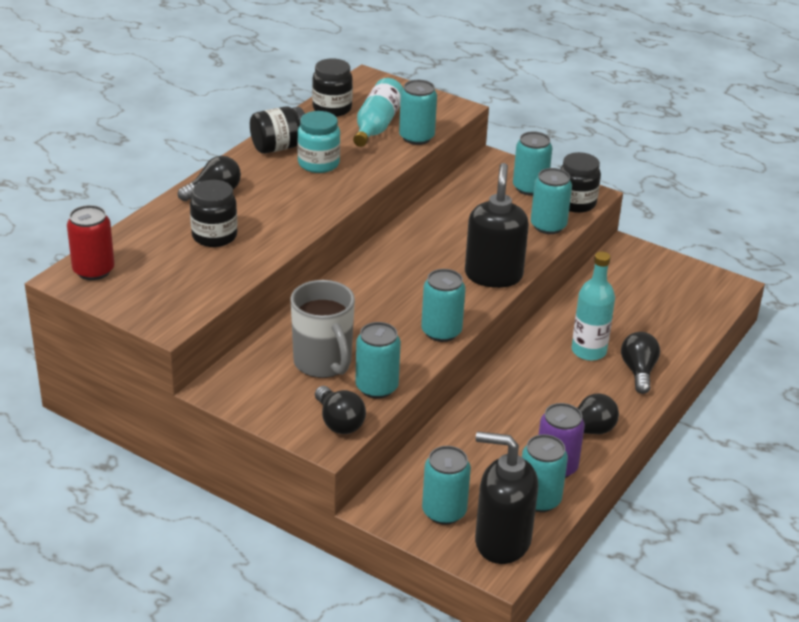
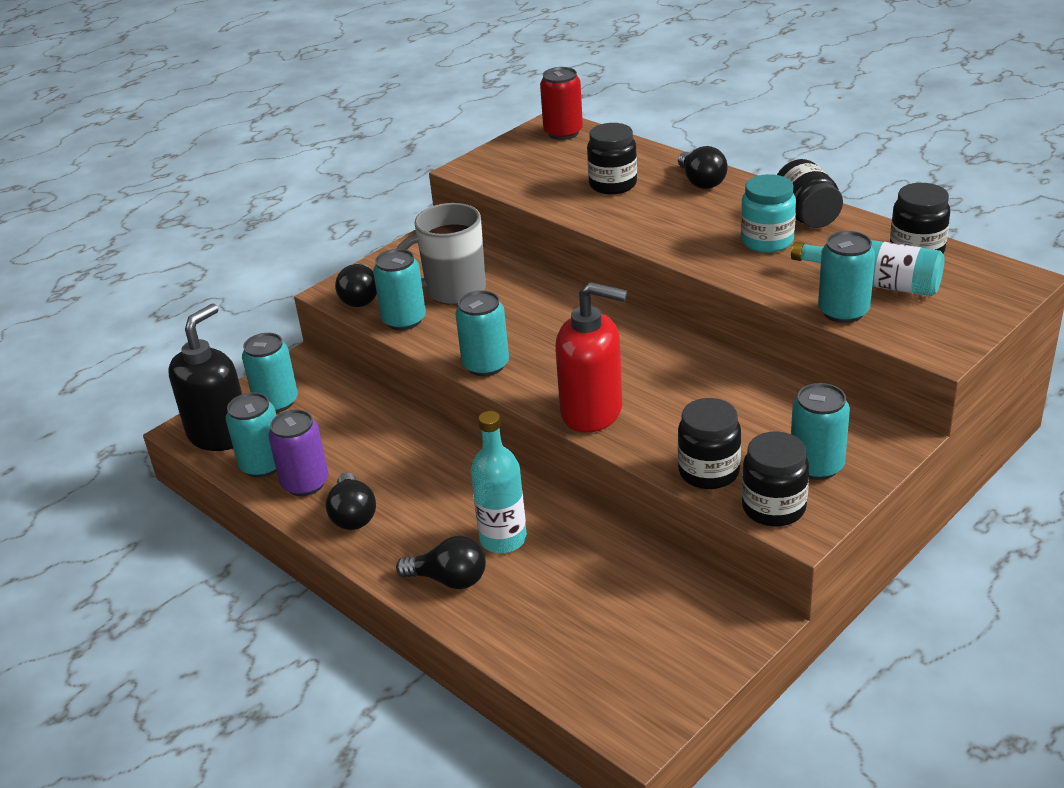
camera: 105 degrees right, 0 degrees up
(339, 422) = (360, 298): black light bulb -> black light bulb turned 75 degrees counterclockwise
(493, 275) = (592, 412): black soap dispenser -> red soap dispenser
(548, 226) = (709, 472): turquoise can -> black jar

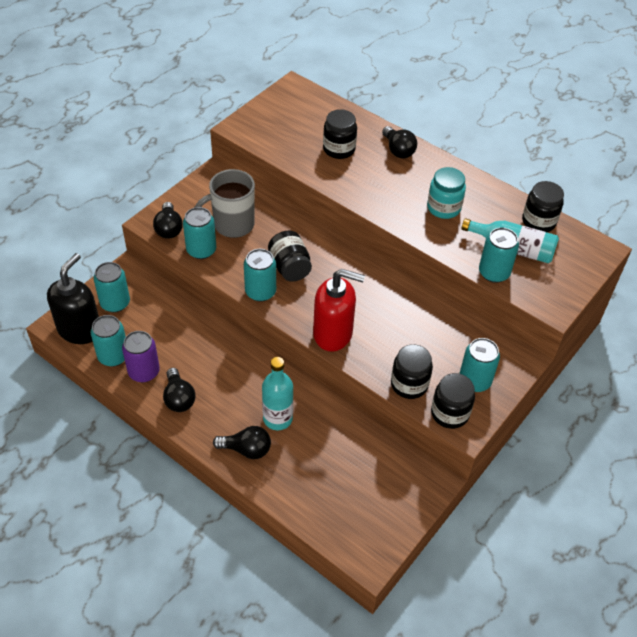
camera: 10 degrees left, 15 degrees up
(563, 132) = (301, 96): red can -> none
(806, 216) = (468, 187): black jar -> black jar (290, 267)

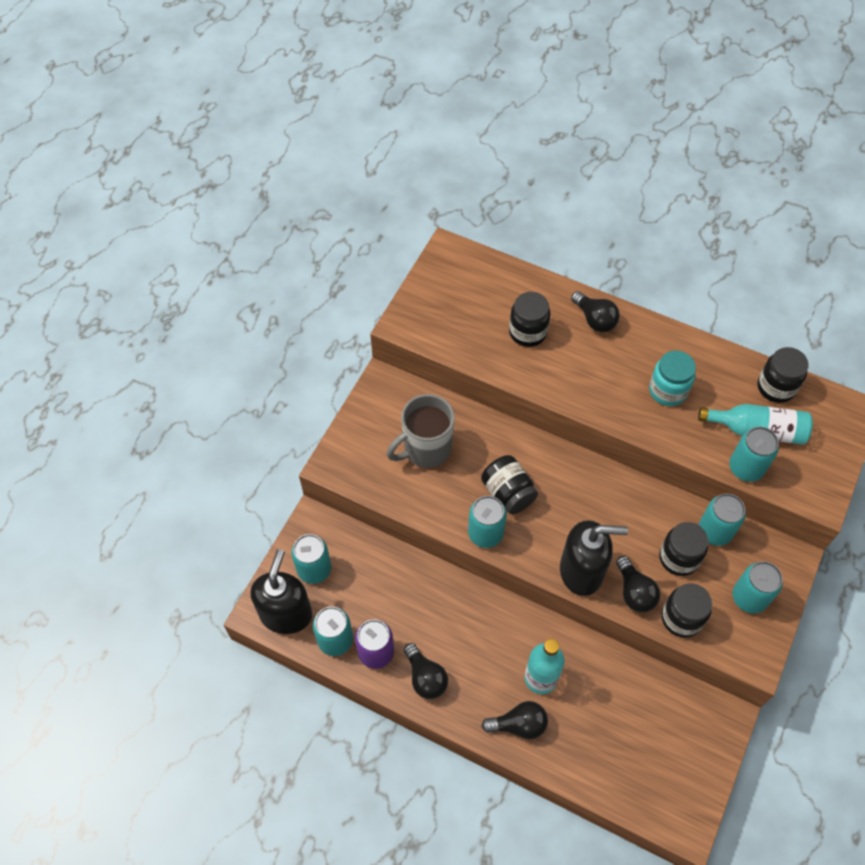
camera: 10 degrees left, 10 degrees up
(169, 229) = (355, 470): black light bulb -> black light bulb (634, 592)
(201, 250) = (401, 491): turquoise can -> turquoise can (715, 531)
(333, 334) = (582, 571): red soap dispenser -> black soap dispenser
(449, 413) = (734, 645): black jar -> black jar (679, 558)

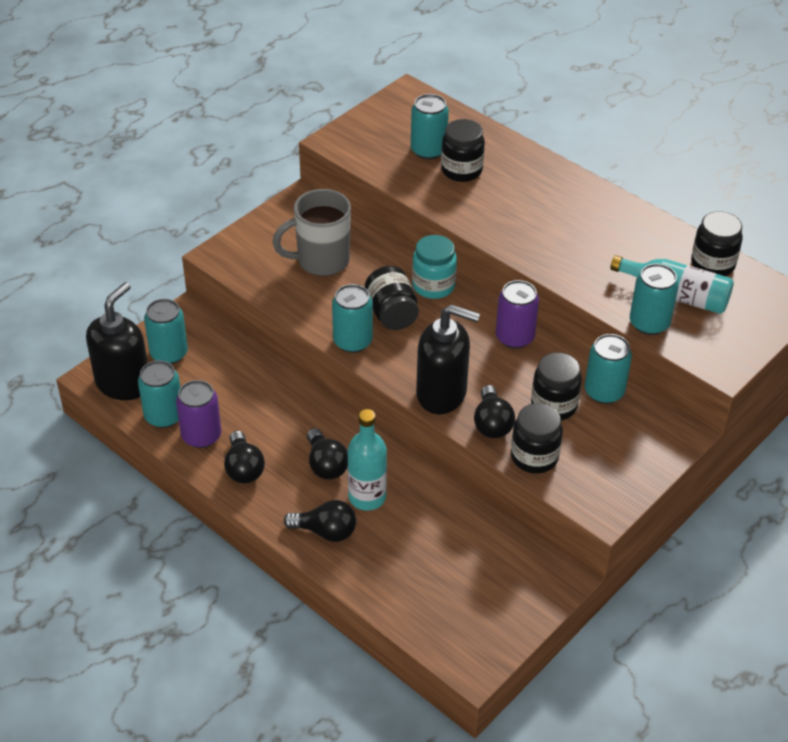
camera: 15 degrees right, 15 degrees down
(595, 319) = (537, 173): black light bulb -> black light bulb (326, 465)
(621, 491) = (514, 337): none -> purple can
(668, 390) = (591, 244): turquoise jar -> turquoise jar (433, 286)
(749, 597) = (618, 456): turquoise can -> turquoise can (428, 150)

